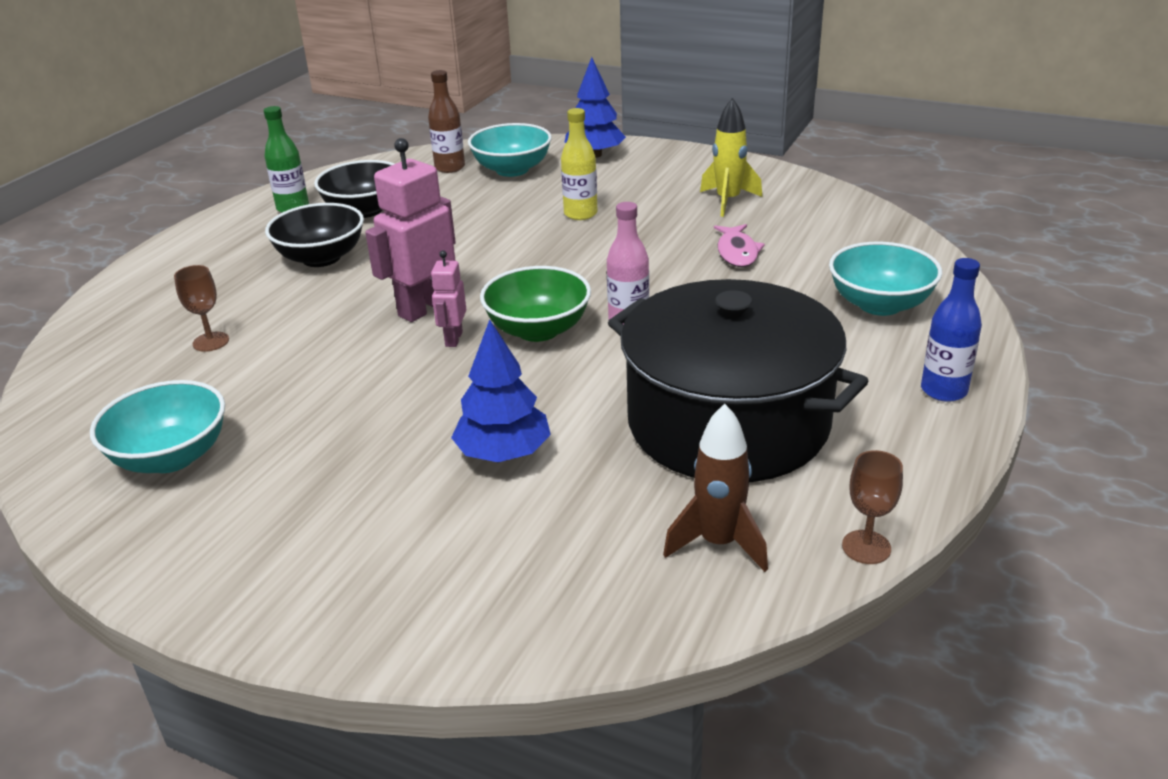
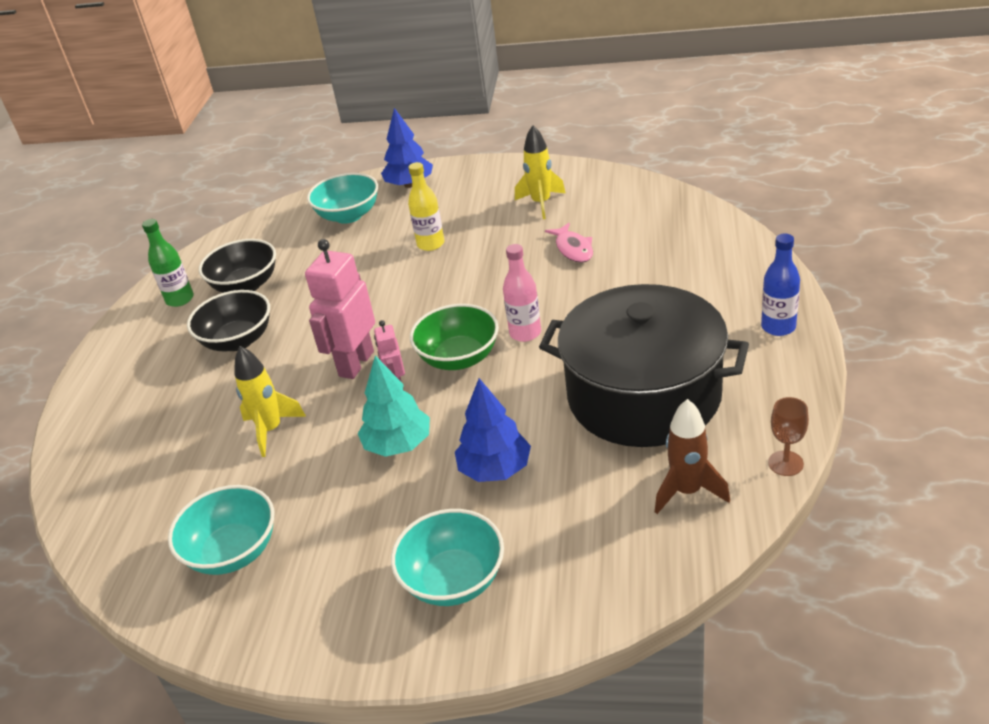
camera: 15 degrees left, 5 degrees up
(211, 342) = (195, 443): brown goblet -> none
(293, 350) = (271, 430): none -> yellow rocket
(414, 399) = (398, 444): none -> turquoise tree
(450, 167) = (293, 226): brown bottle -> none
(880, 304) = (700, 267): turquoise bowl -> turquoise bowl (453, 580)

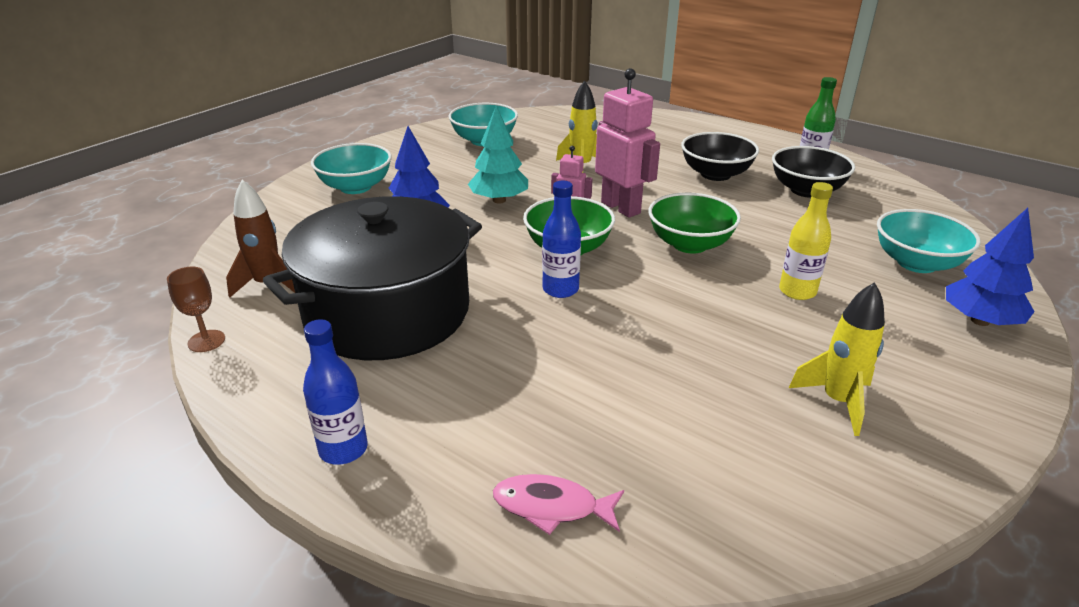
camera: 115 degrees right, 5 degrees down
(398, 305) = (690, 244): none -> green bowl
(525, 333) = (560, 289): pink bottle -> blue bottle
(573, 249) = (687, 378): pink fish -> pink fish (551, 506)

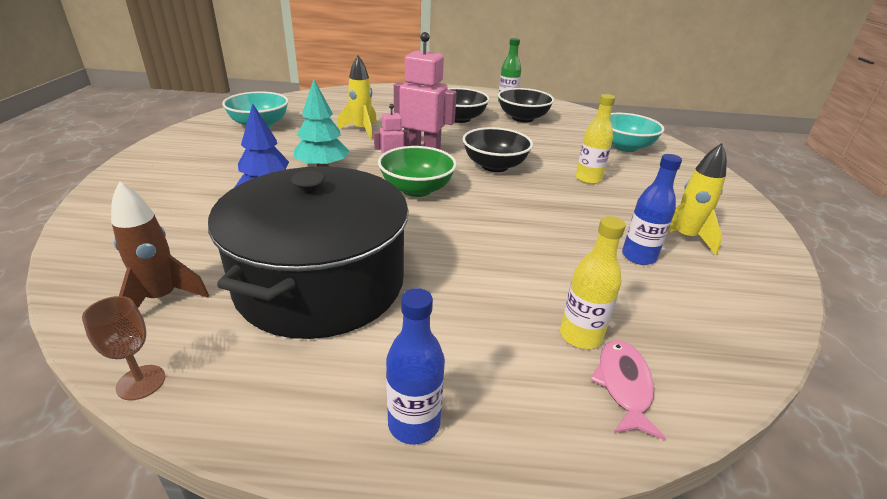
camera: 35 degrees left, 0 degrees up
(355, 187) = (170, 185): turquoise bowl -> none
(551, 506) = (624, 385): pink fish -> pink fish turned 120 degrees clockwise
(560, 289) = (444, 220): blue bottle -> blue bottle (638, 256)
(564, 448) = (580, 336): none -> yellow bottle
(690, 244) = (494, 166): green bowl -> black bowl
(980, 321) = (688, 170): blue tree -> none

